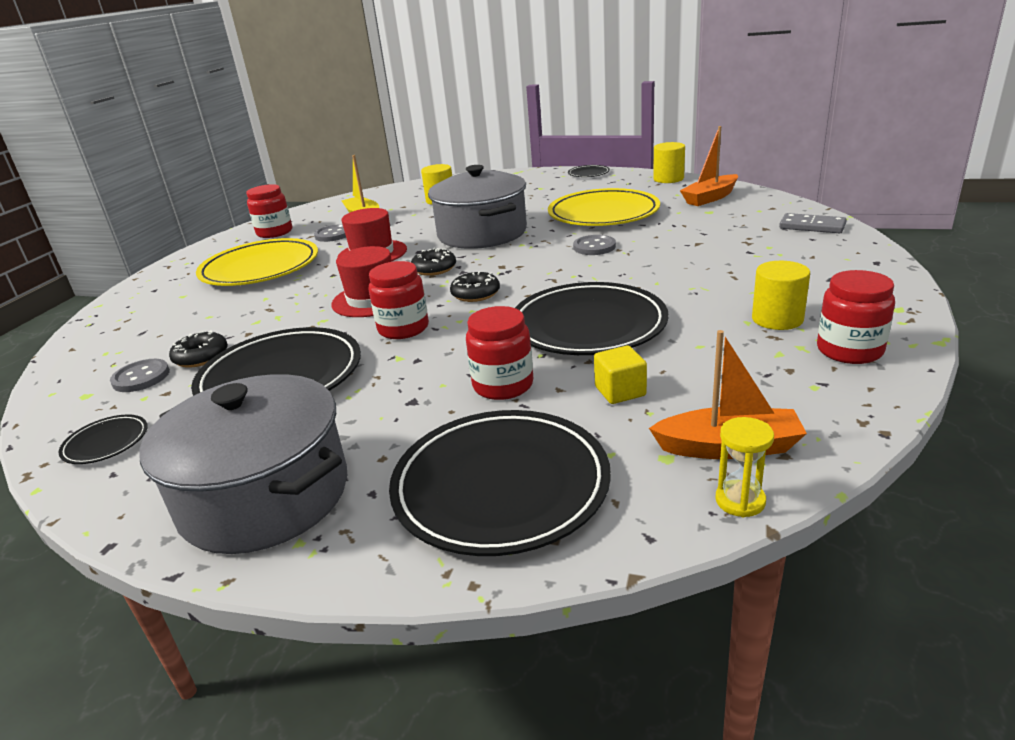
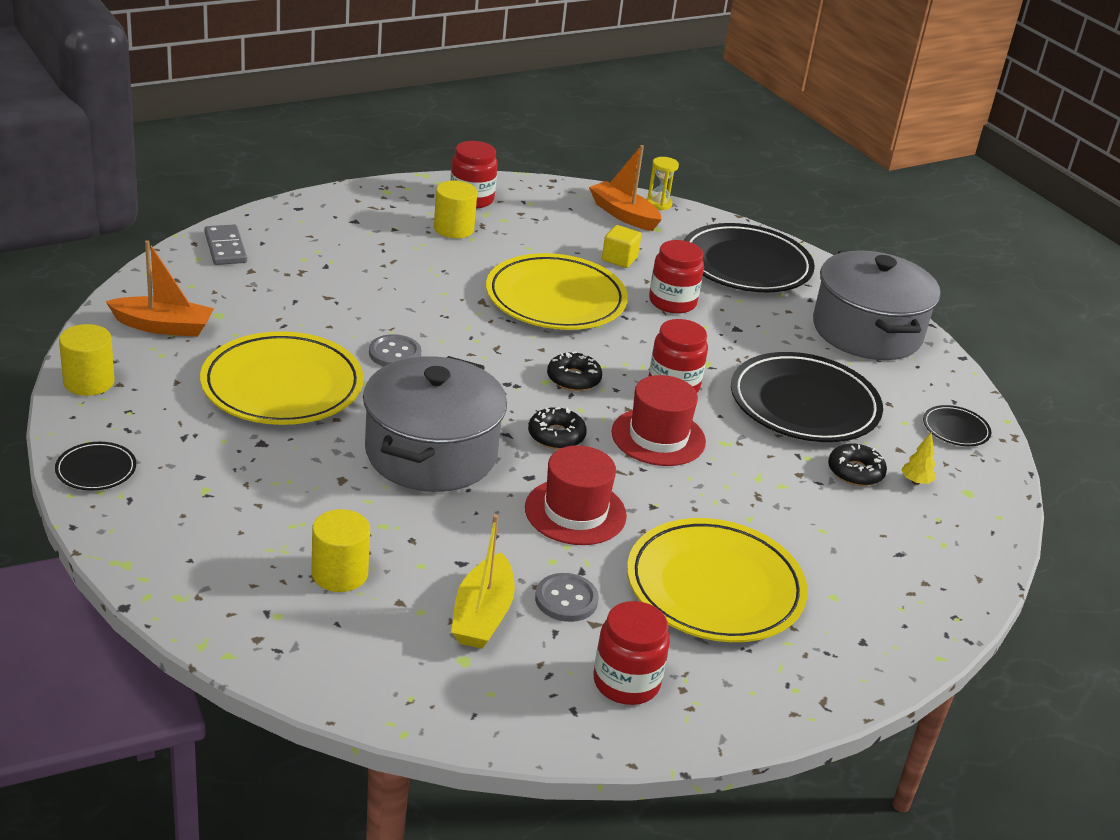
camera: 145 degrees left, 5 degrees up
(141, 377) = (915, 482): grey button -> yellow tree
(588, 325) = (555, 299): black plate -> yellow plate

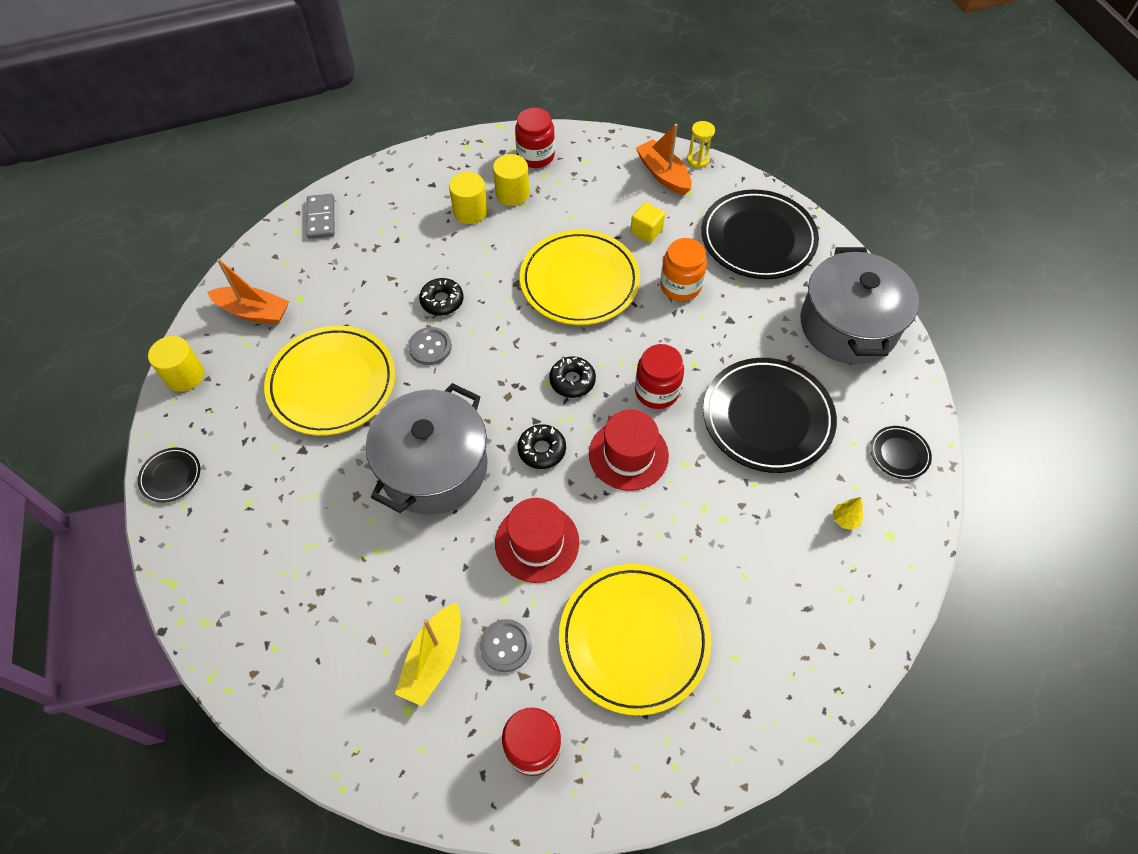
camera: 15 degrees right, 25 degrees up
(339, 573) = (331, 604): yellow cylinder -> yellow cylinder (470, 211)
(672, 302) = (680, 286): red jar -> orange jar
(855, 472) = (792, 504): black donut -> black donut (442, 301)

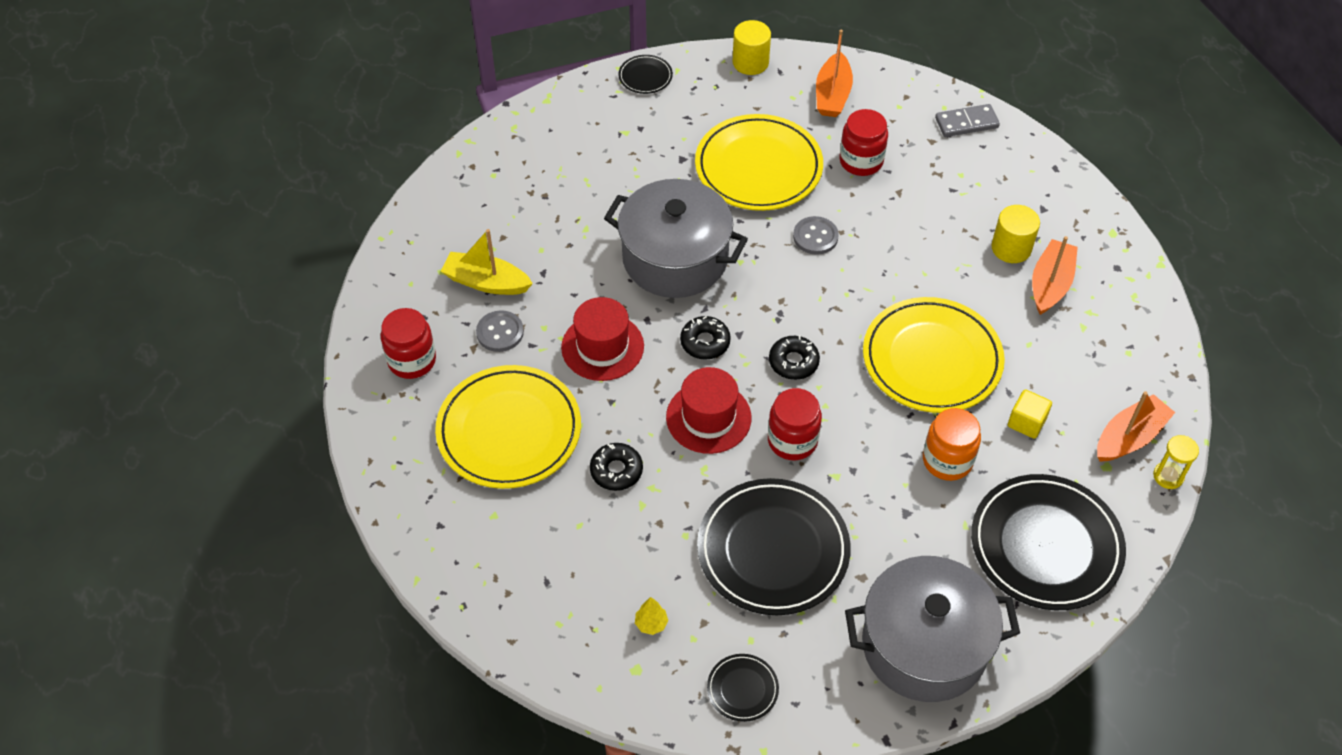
camera: 85 degrees right, 5 degrees down
(442, 301) = (877, 239): black donut -> black donut (616, 471)
(512, 193) = (1050, 284): yellow cylinder -> orange boat
(535, 156) = (1119, 301): red jar -> red jar (861, 161)

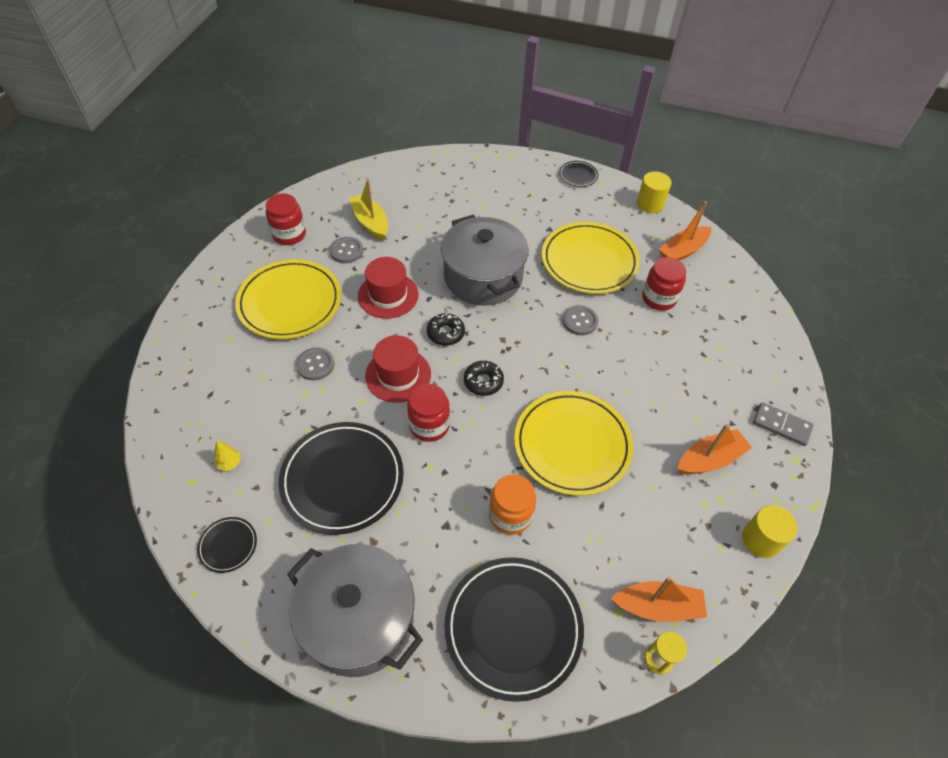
camera: 40 degrees right, 0 degrees up
(616, 471) = (315, 365): black donut -> grey button
(966, 123) = (758, 321): grey domino -> grey domino (781, 425)
(1011, 248) = (706, 417): yellow cylinder -> yellow cylinder (761, 539)
(1026, 422) = (592, 535): yellow cube -> none

